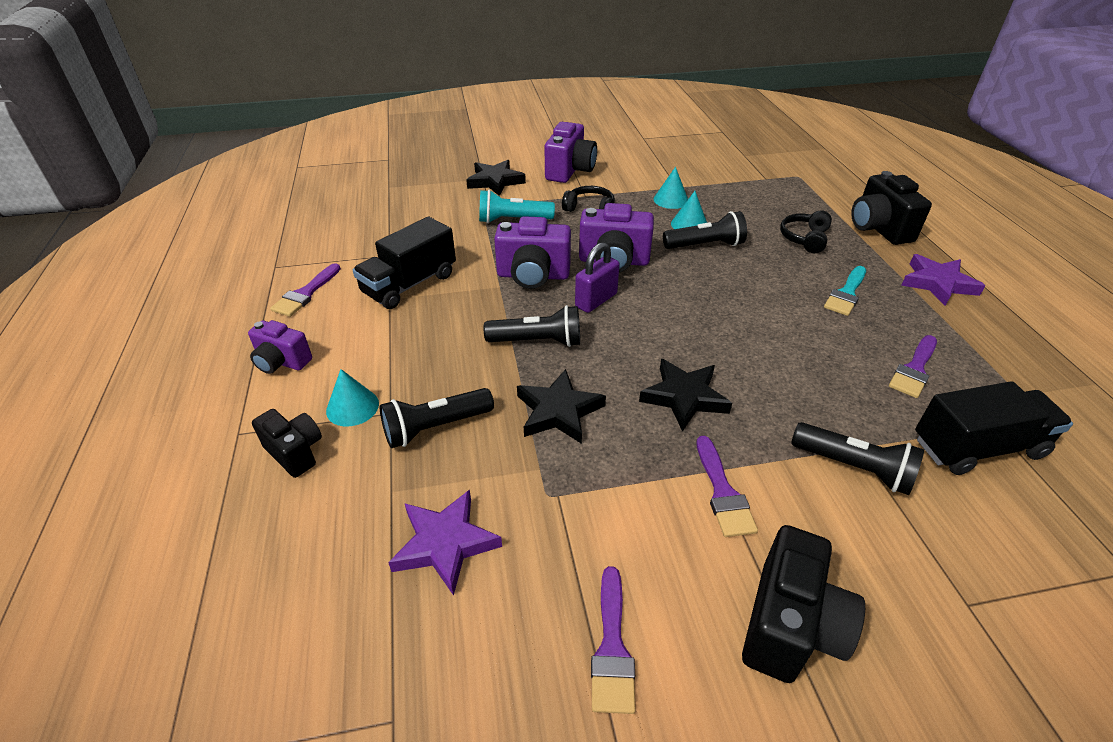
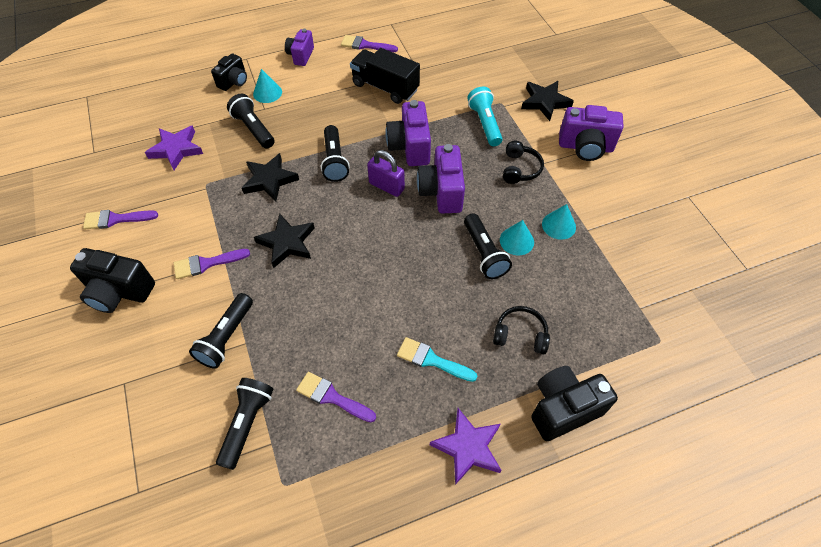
camera: 80 degrees right, 15 degrees up
(977, 447) = (247, 423): black truck -> black flashlight

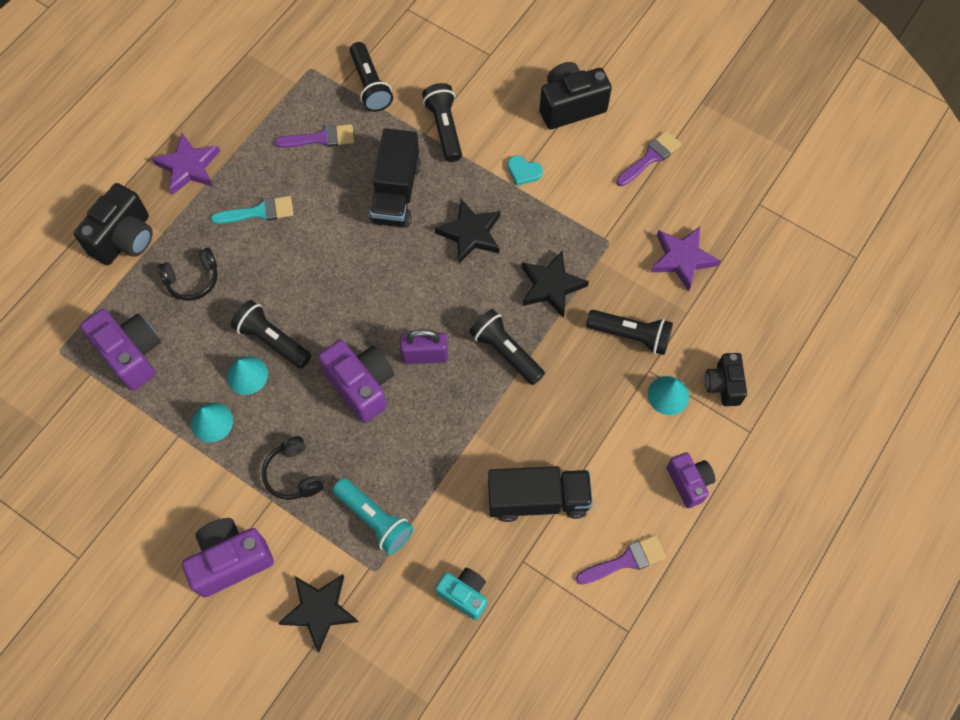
camera: 145 degrees right, 10 degrees up
(207, 263) = (523, 172): purple brush -> turquoise heart
(311, 307) = (396, 192): none -> black truck
(410, 147) = (438, 424): purple camera -> purple camera (132, 354)
(460, 72) = (464, 594): none -> turquoise camera

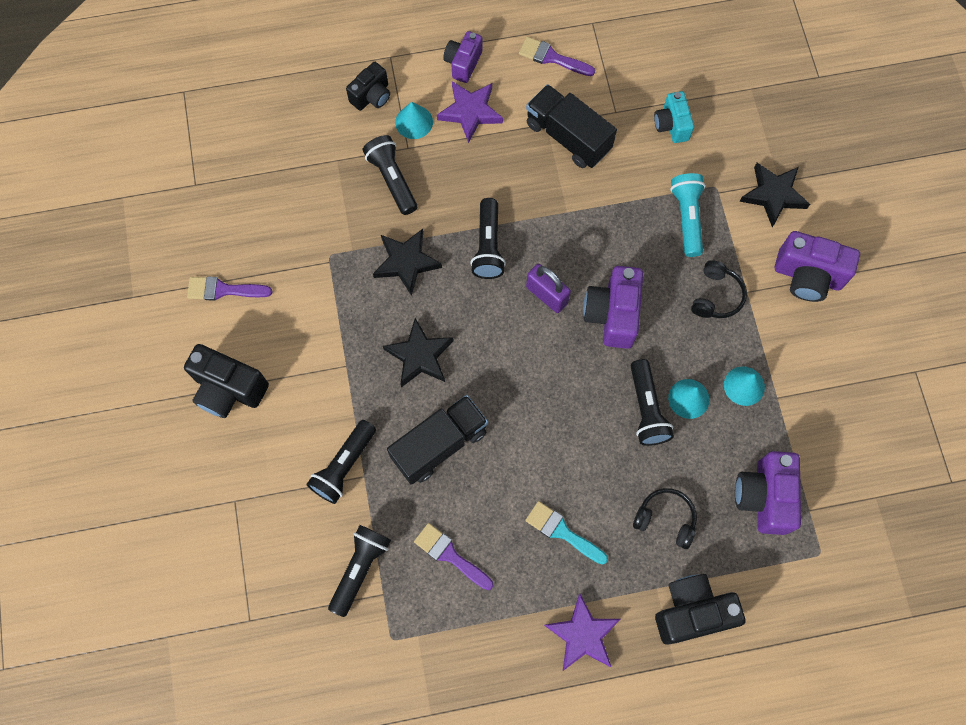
camera: 135 degrees left, 5 degrees up
(523, 172) = (326, 368): turquoise heart -> none
(682, 259) = (295, 197): purple star -> purple star (470, 112)

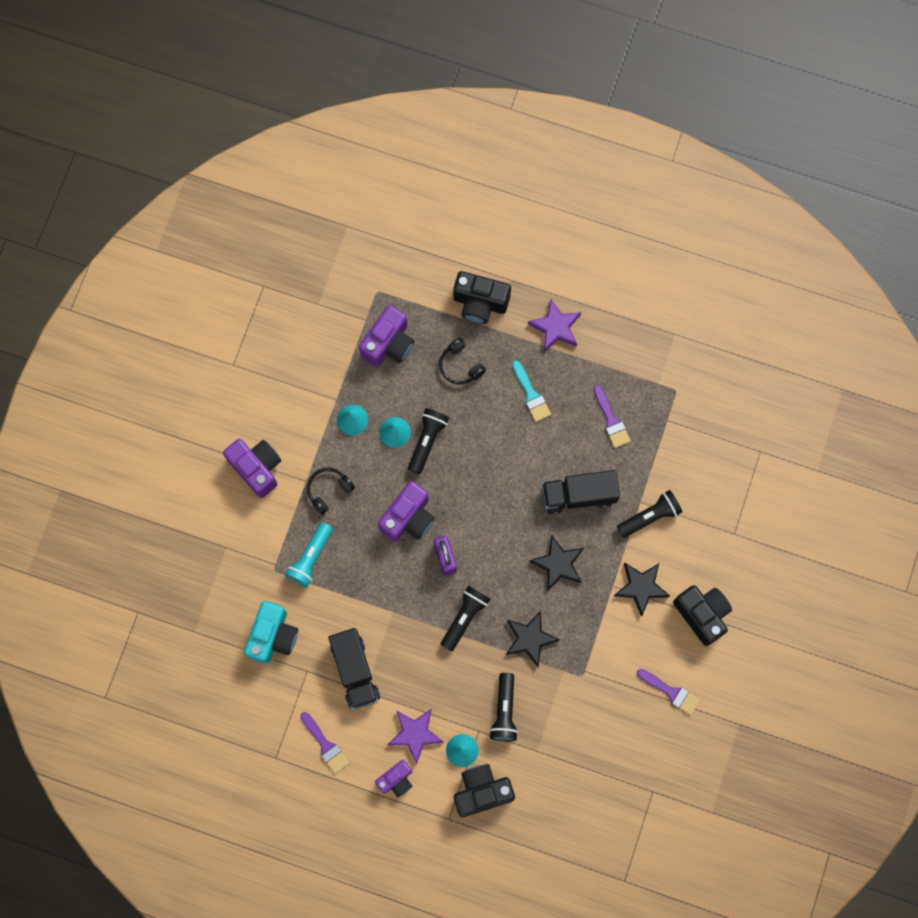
camera: 150 degrees left, 5 degrees up
(360, 568) = (673, 444): black flashlight -> none
(372, 96) = (482, 791): black camera -> black camera, size x1.57
(671, 125) = (273, 636): turquoise camera -> turquoise camera, size x1.57
(773, 195) = (238, 540): black star -> black star (641, 587)

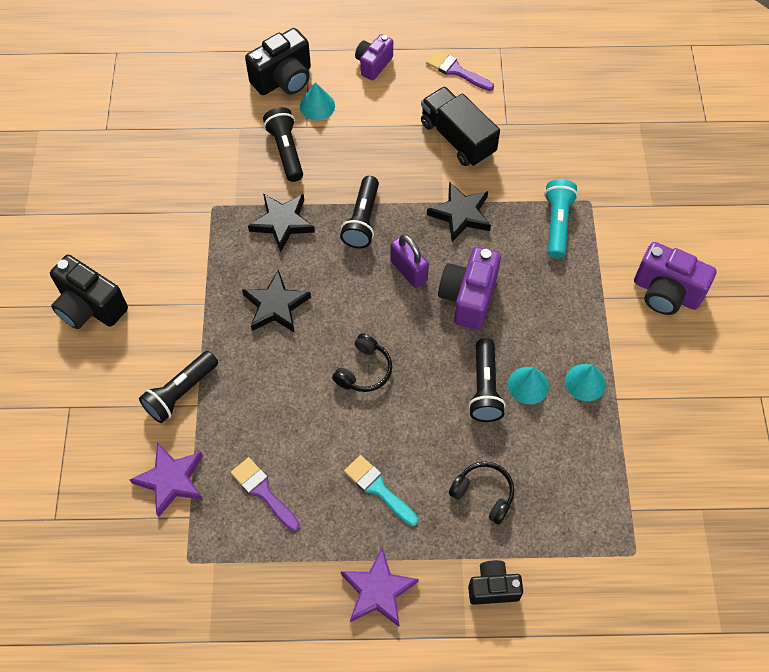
camera: 160 degrees right, 15 degrees down
(273, 636) = (557, 142): turquoise camera -> none
(329, 490) = (572, 297): black headphones -> black headphones (364, 370)
(389, 344) = (586, 489): purple camera -> none
(415, 734) = (371, 105): purple star -> purple star (171, 480)
(480, 303) = (493, 587): black camera -> black camera, size x0.64
(578, 495) = (276, 388): black truck -> none
(641, 587) = (170, 312): black star -> black star (460, 214)
(671, 692) = (108, 221): purple brush -> none

